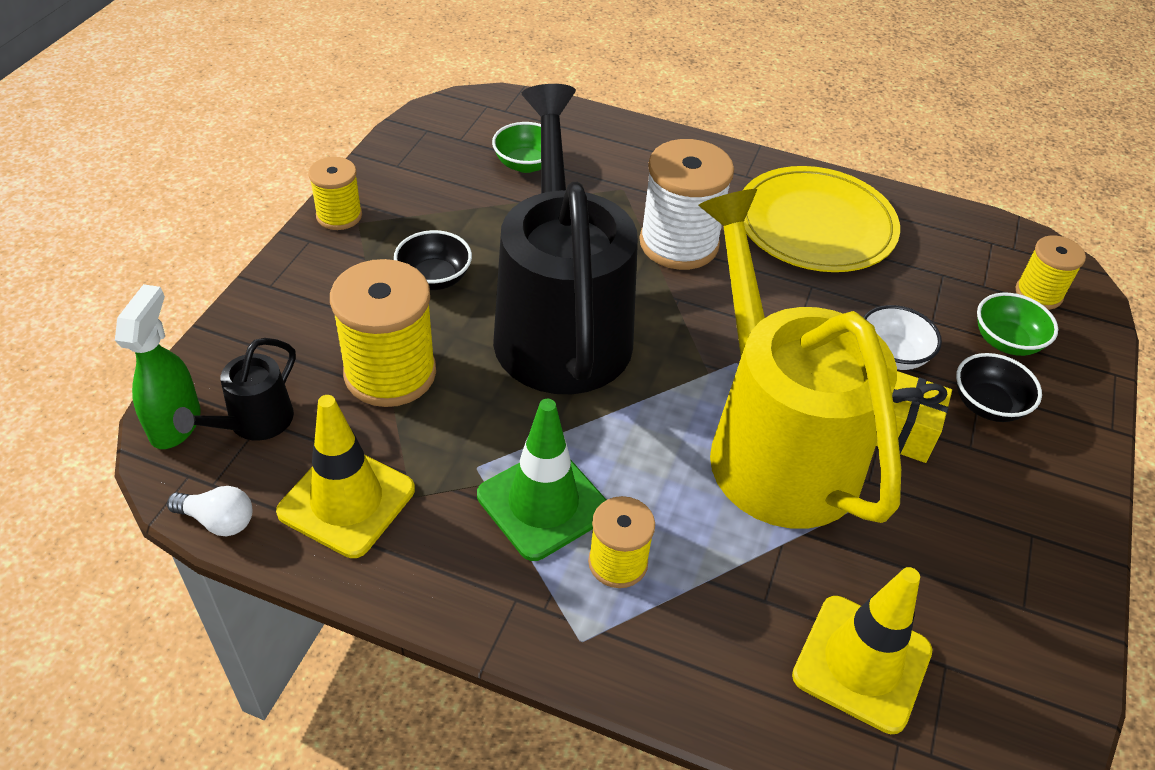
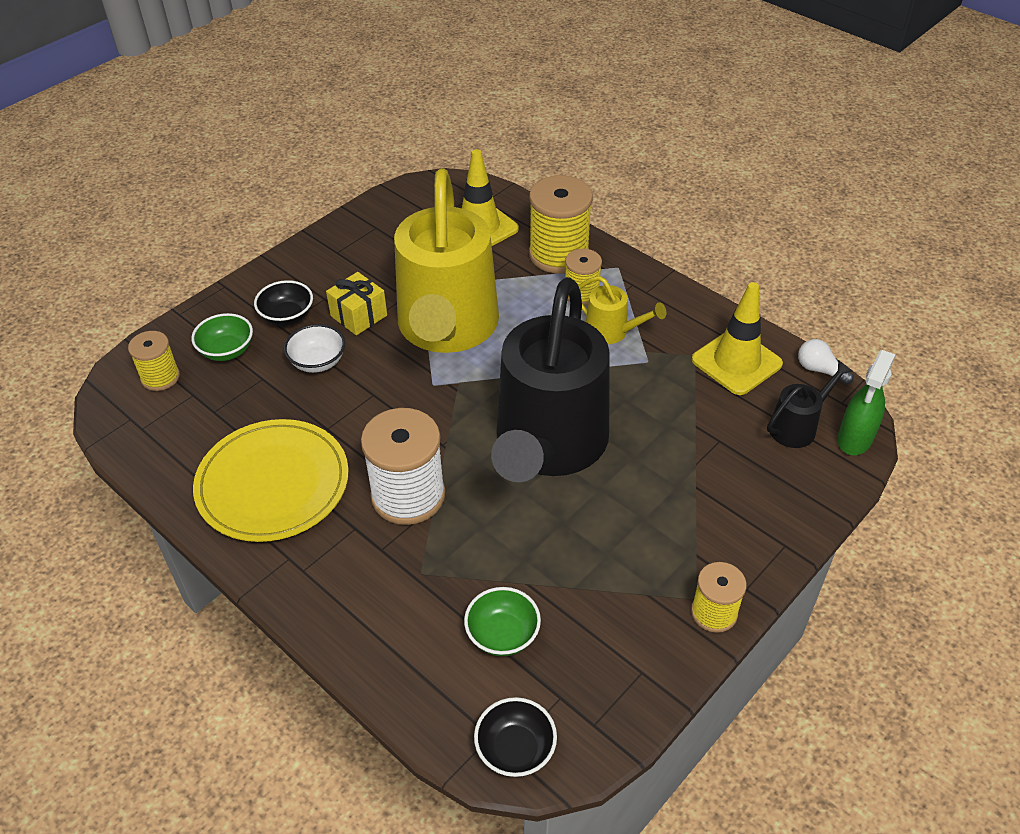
camera: 155 degrees left, 0 degrees up
(390, 373) = (693, 439): yellow spool -> yellow spool (559, 254)
(434, 278) = (638, 515): black bowl -> black bowl (515, 749)
(543, 503) = (612, 332): green traffic cone -> yellow watering can

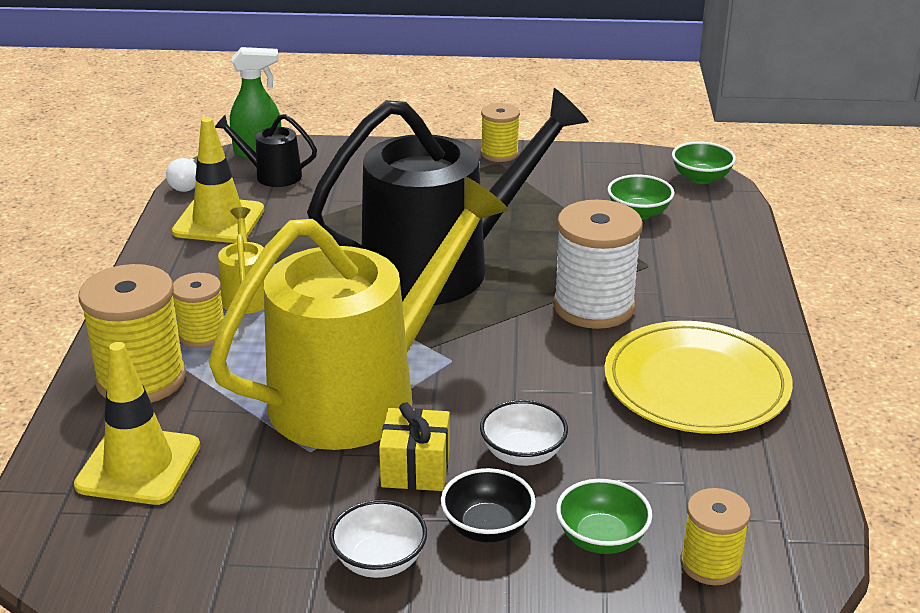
camera: 130 degrees left, 15 degrees down
(315, 271) = (379, 561): none -> white bowl
(515, 749) = (701, 178): black bowl -> green bowl

